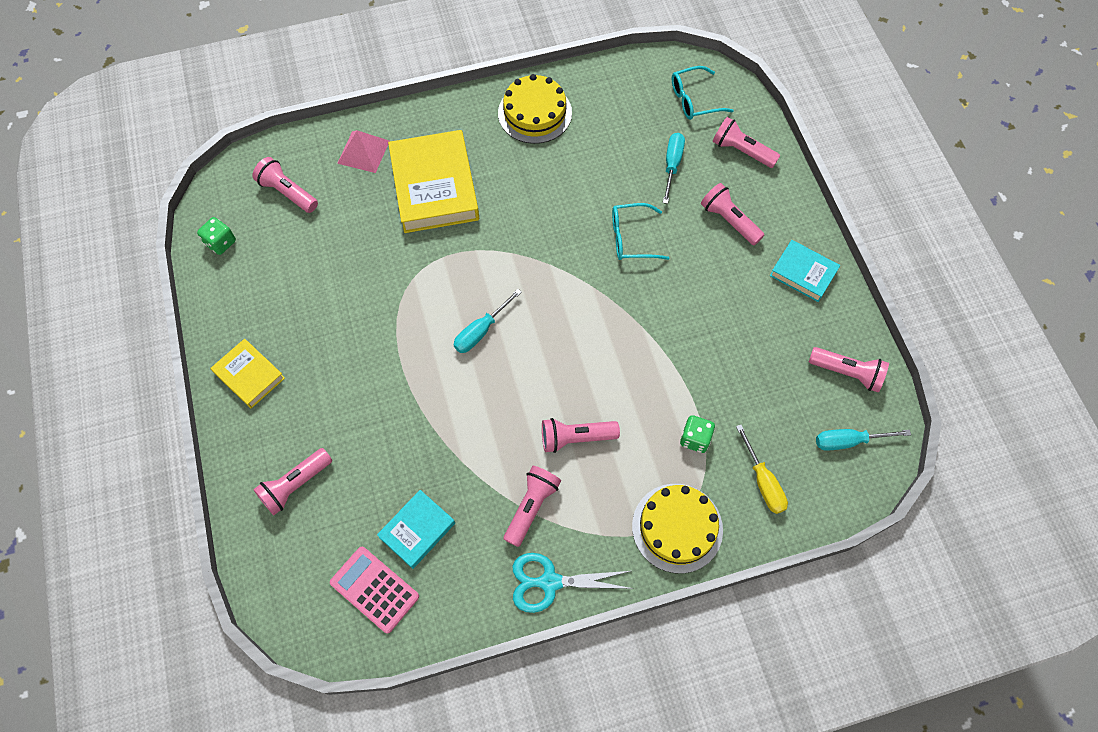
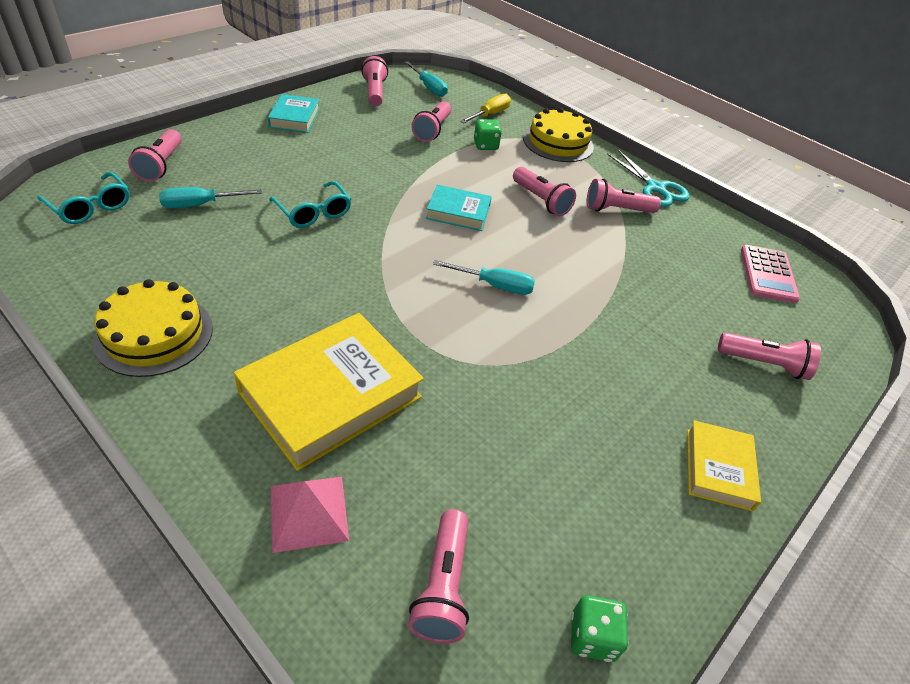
camera: 125 degrees left, 20 degrees down
(417, 530) = (702, 266): turquoise book -> turquoise book (458, 212)
(729, 221) = (258, 160): pink flashlight -> pink flashlight (432, 130)

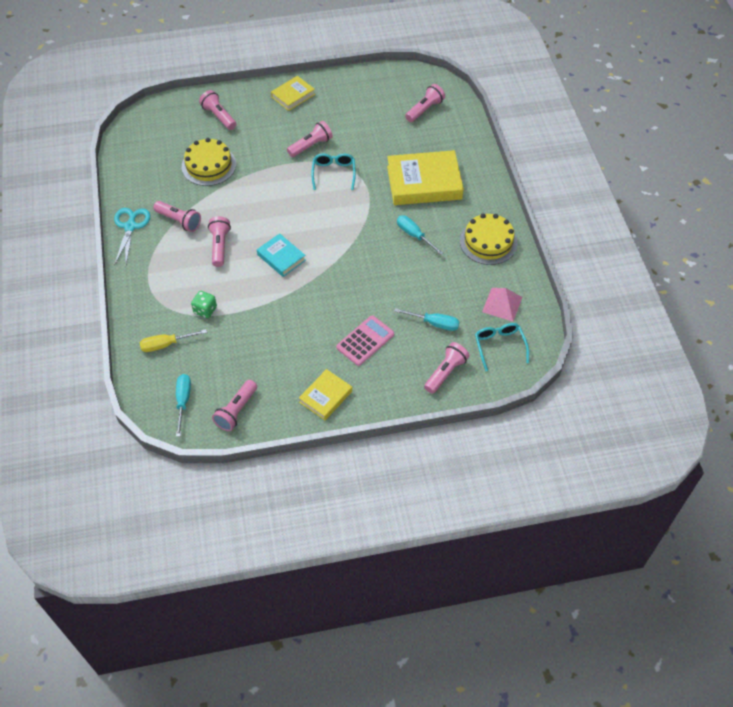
camera: 140 degrees left, 10 degrees up
(294, 118) = (326, 397): turquoise book -> yellow book
(308, 512) = (456, 146): pink pyramid -> pink pyramid (502, 304)
(313, 212) = (369, 291): turquoise glasses -> turquoise glasses (333, 173)
(432, 130) = (230, 342): pink flashlight -> pink flashlight (311, 146)
(495, 285) = (306, 202): turquoise screwdriver -> turquoise screwdriver (414, 235)
(558, 142) = (147, 293): yellow cake -> yellow cake (209, 165)
(592, 637) = (388, 80): green dice -> none
(768, 274) = (148, 149): pink calculator -> pink calculator (365, 341)

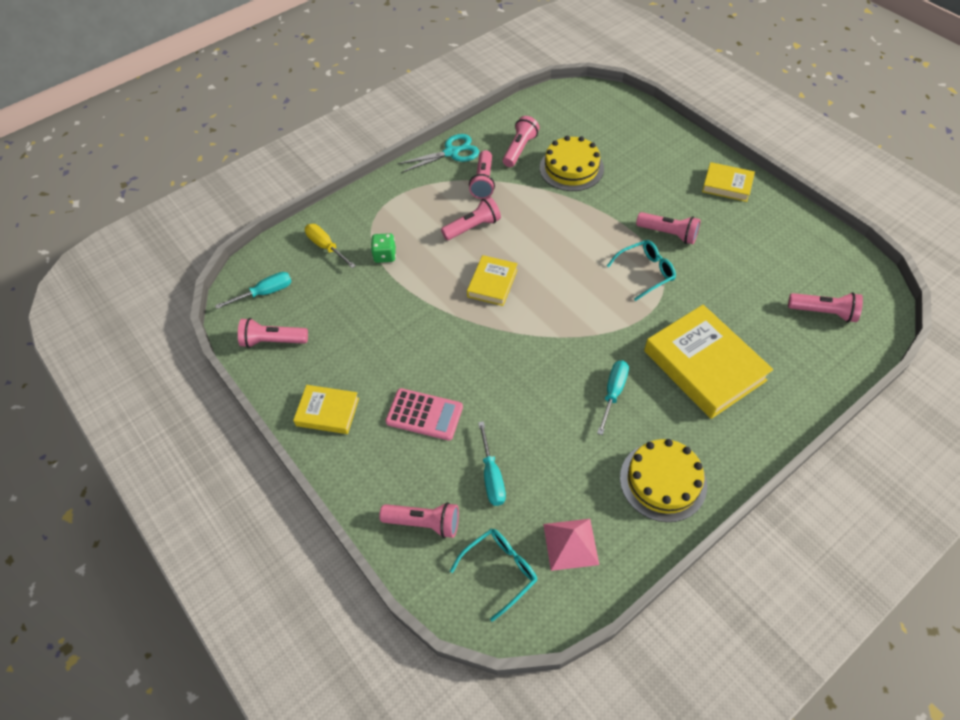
camera: 65 degrees right, 0 degrees up
(219, 116) = (643, 144): pink flashlight -> pink flashlight (519, 149)
(281, 257) = (492, 283): turquoise book -> yellow book

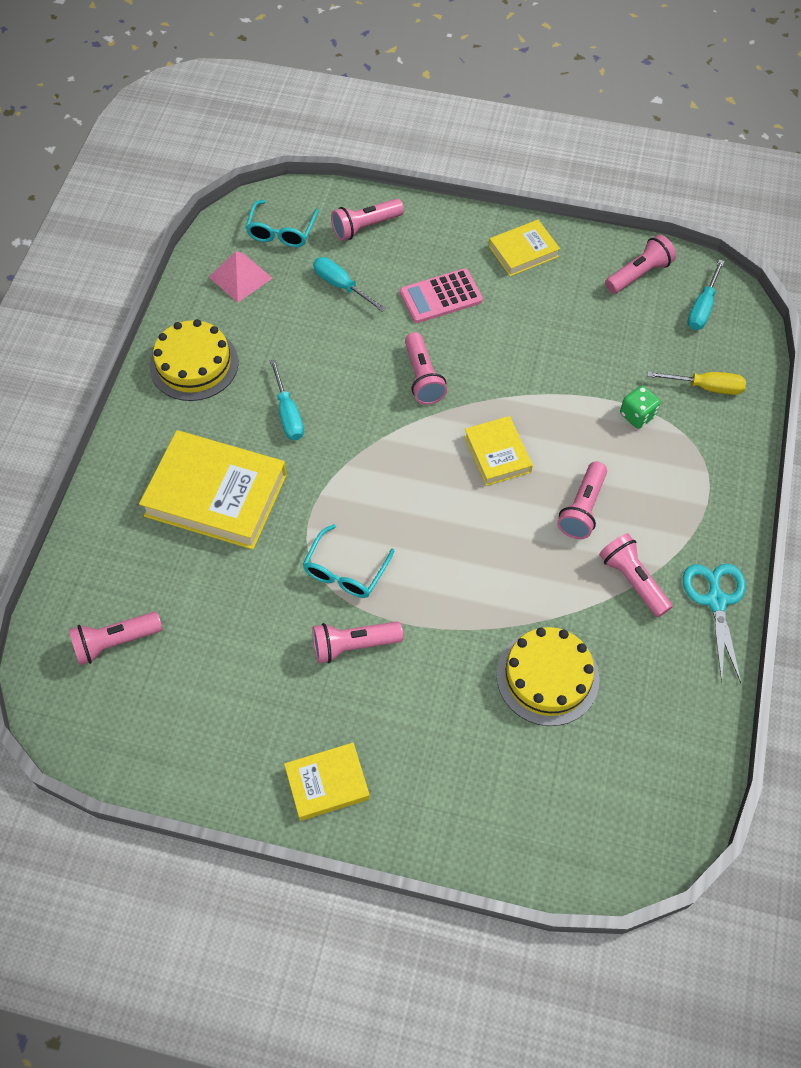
camera: 140 degrees right, 5 degrees up
(451, 152) = (716, 601): turquoise scissors -> turquoise scissors turned 150 degrees clockwise
(519, 149) = (640, 666): pink flashlight -> pink flashlight (423, 377)

